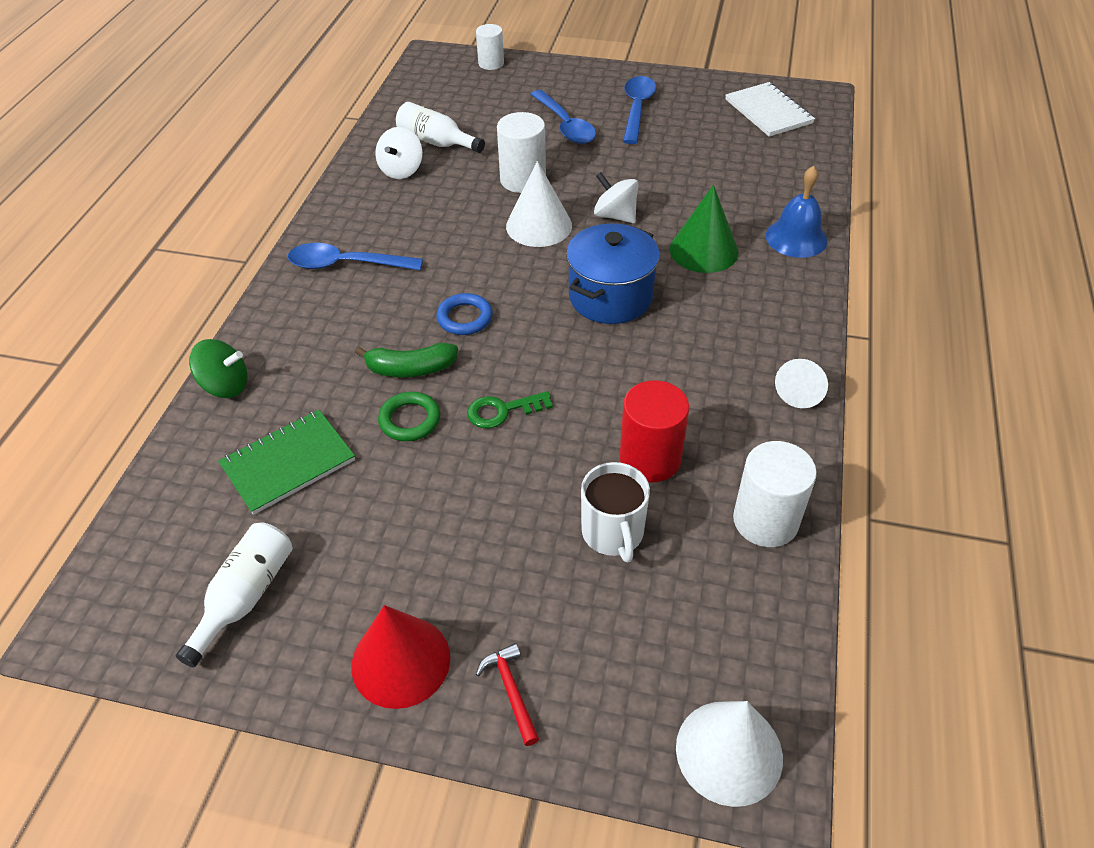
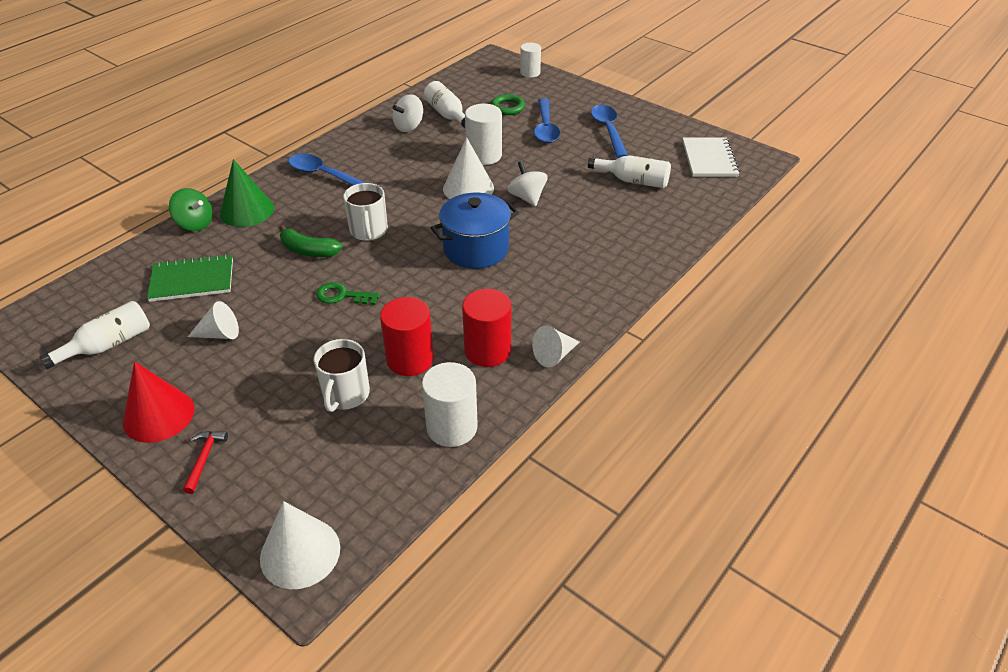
camera: 25 degrees right, 5 degrees down
(388, 520) = (219, 334): none -> white cone
(410, 420) = (282, 281): green ring -> green ring (507, 107)
(465, 318) = (368, 231): blue ring -> white mug
(637, 109) = (608, 130): blue spoon -> blue spoon turned 45 degrees counterclockwise
(704, 250) = (570, 240): green cone -> green cone (247, 210)
(712, 160) = (633, 181): none -> white bottle
(726, 413) = (487, 350): none -> red cylinder
(796, 238) = (648, 253): blue bell -> none

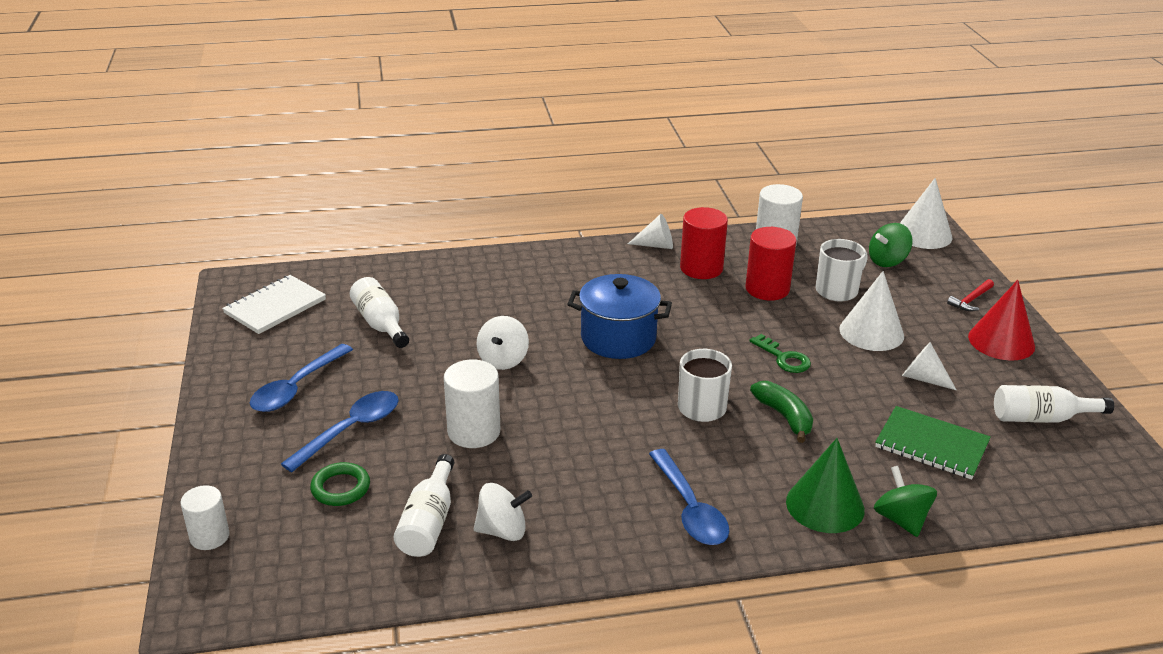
camera: 140 degrees left, 10 degrees down
(319, 471) = (887, 261): none -> green spinning top
(468, 188) = (546, 400): white cone -> white cone (871, 332)

